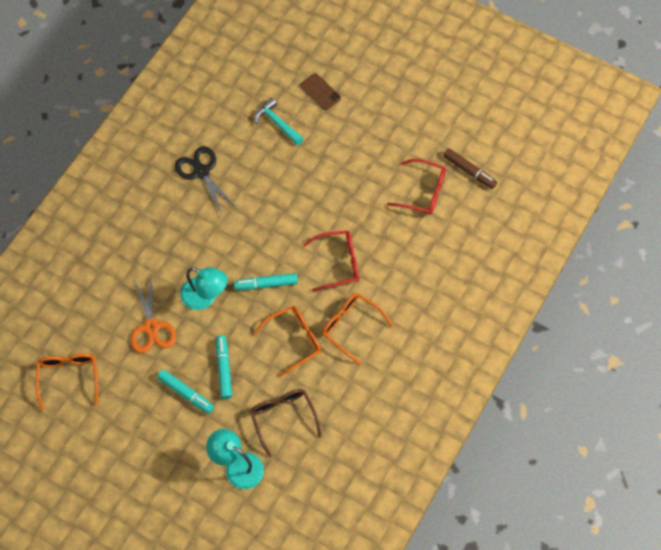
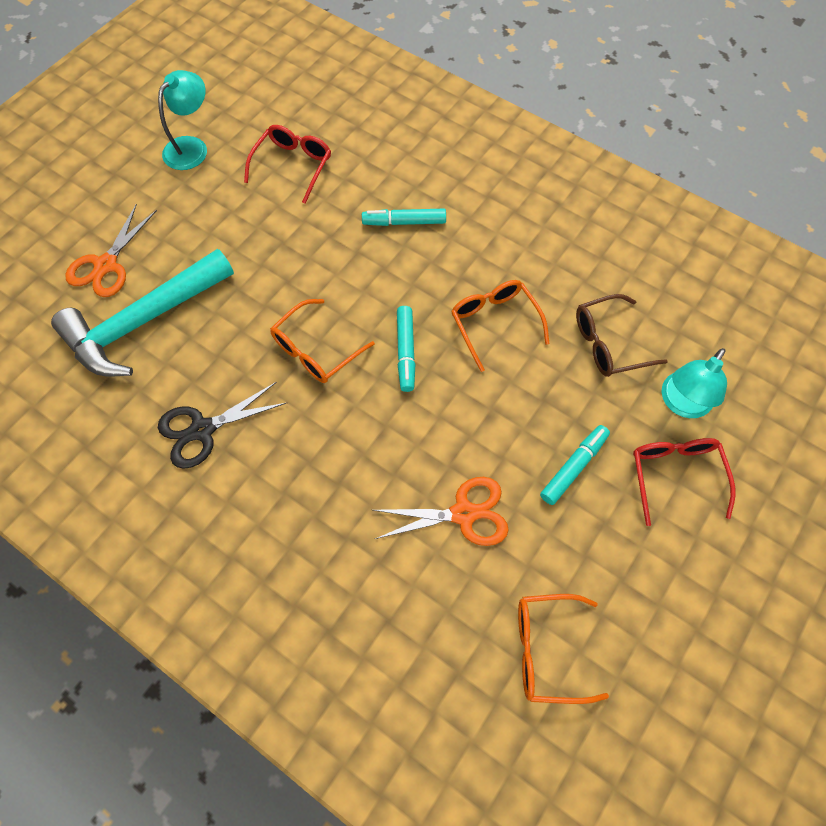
camera: 85 degrees left, 0 degrees up
(205, 297) = (419, 434): turquoise lamp -> turquoise lamp (191, 147)
(224, 369) = (535, 413): turquoise marker -> turquoise marker (404, 222)
(277, 123) = (143, 322): turquoise hammer -> turquoise hammer, size x2.04
(320, 92) = (106, 265): brown phone -> orange scissors
(338, 263) = (383, 264): red glasses -> red glasses (675, 475)
(351, 327) = (478, 257): orange glasses -> orange glasses (315, 350)
(469, 171) = (272, 118): brown marker -> none

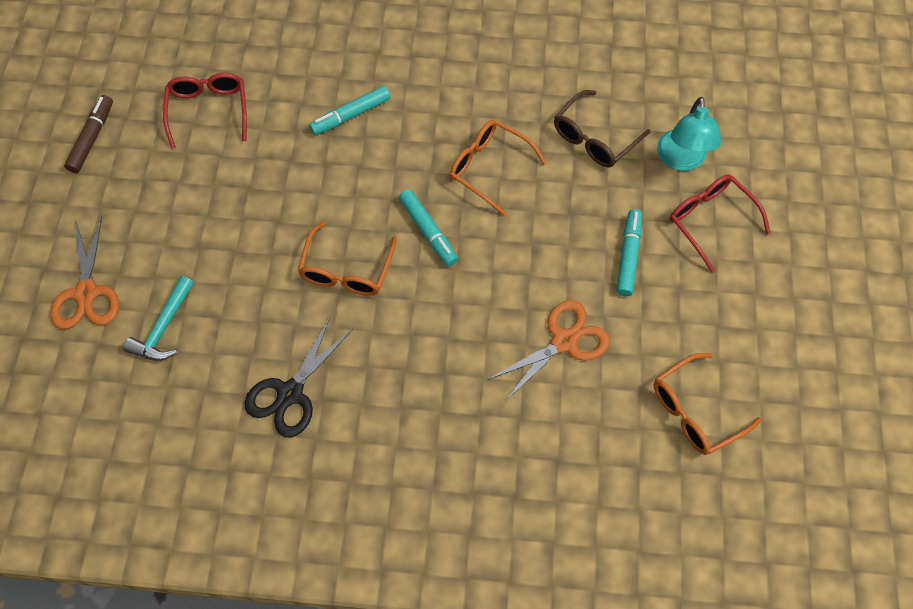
camera: 30 degrees left, 0 degrees up
(143, 322) = (163, 328): turquoise hammer -> turquoise hammer, size x0.49
(191, 147) = (92, 138): turquoise lamp -> brown marker

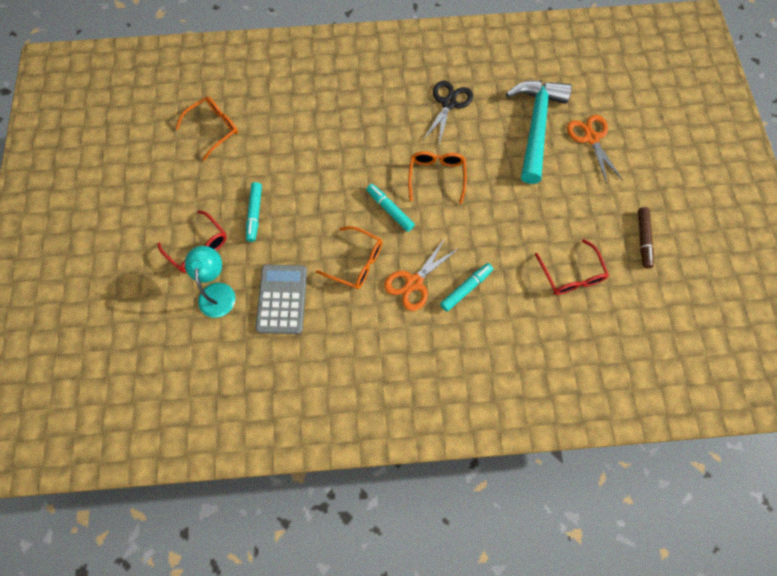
camera: 170 degrees right, 5 degrees up
(163, 328) = (535, 126): turquoise hammer -> turquoise hammer, size x2.04
(564, 341) = (293, 155): orange scissors -> orange scissors (414, 283)
(594, 138) = (282, 299): brown glasses -> grey calculator

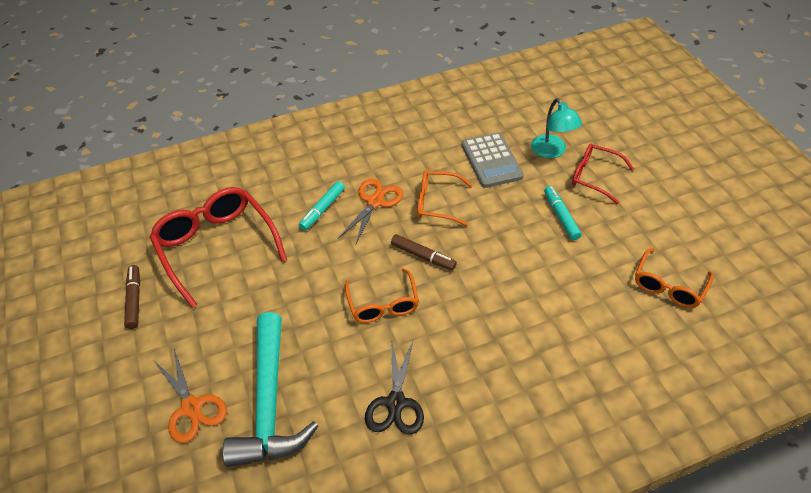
camera: 165 degrees right, 20 degrees down
(390, 210) = (423, 256): turquoise marker -> brown marker
(571, 275) = (216, 246): red glasses -> red glasses, size x1.71

